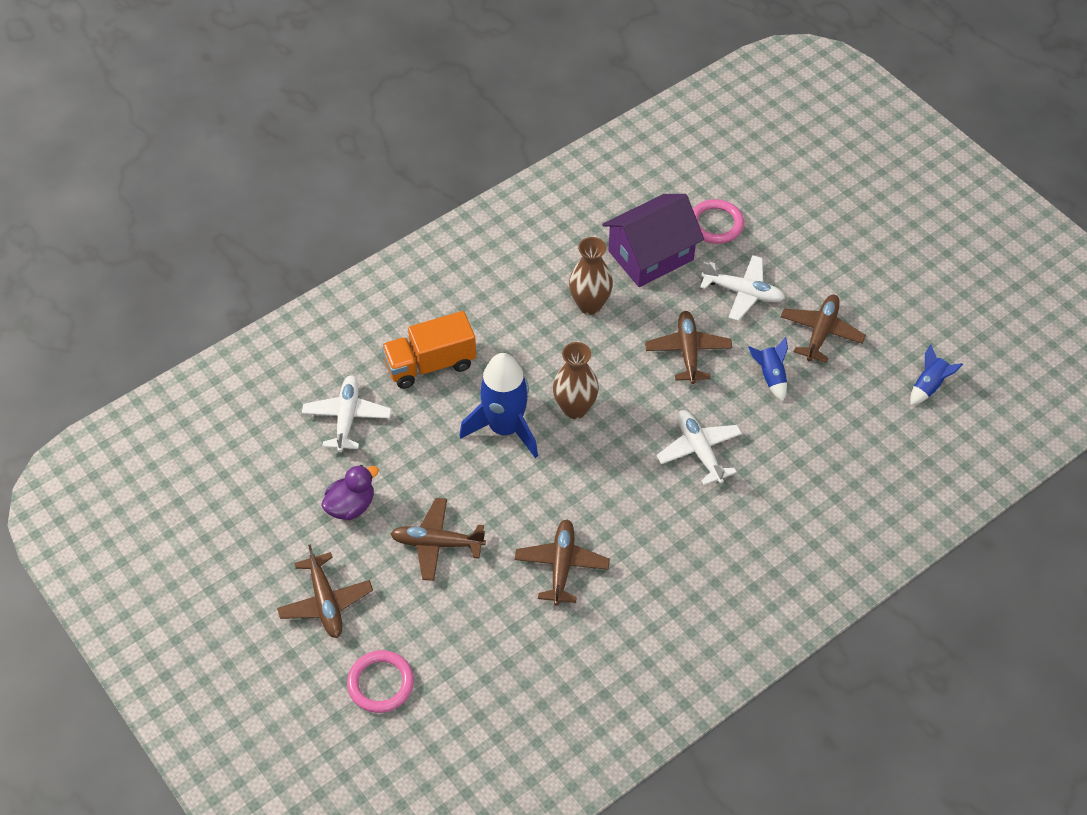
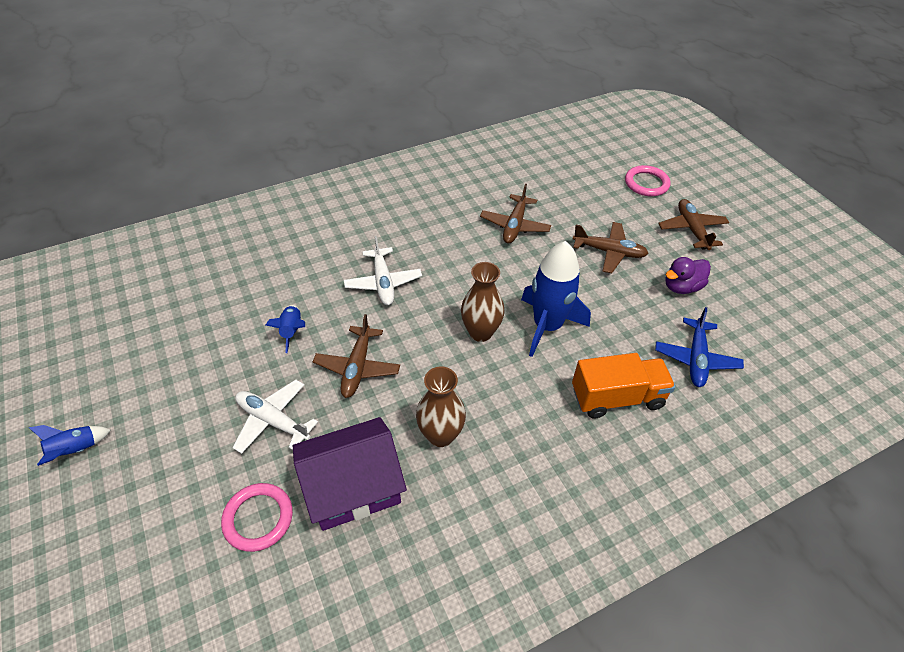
camera: 170 degrees left, 5 degrees down
(347, 417) = (696, 358): white plane -> blue plane
(821, 332) = (220, 364): brown plane -> none
(929, 386) = (160, 301): blue rocket -> blue rocket (76, 450)

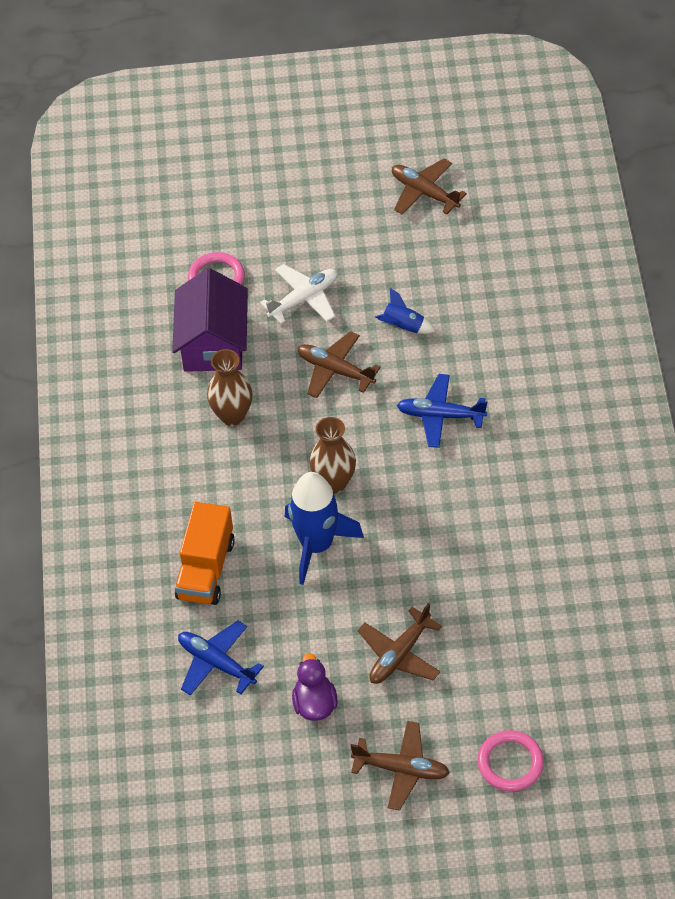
camera: 115 degrees right, 5 degrees up
(76, 450) = (334, 169): blue rocket -> none
(383, 282) = (440, 415): white plane -> blue plane
(514, 225) = (484, 572): brown plane -> brown plane (424, 192)

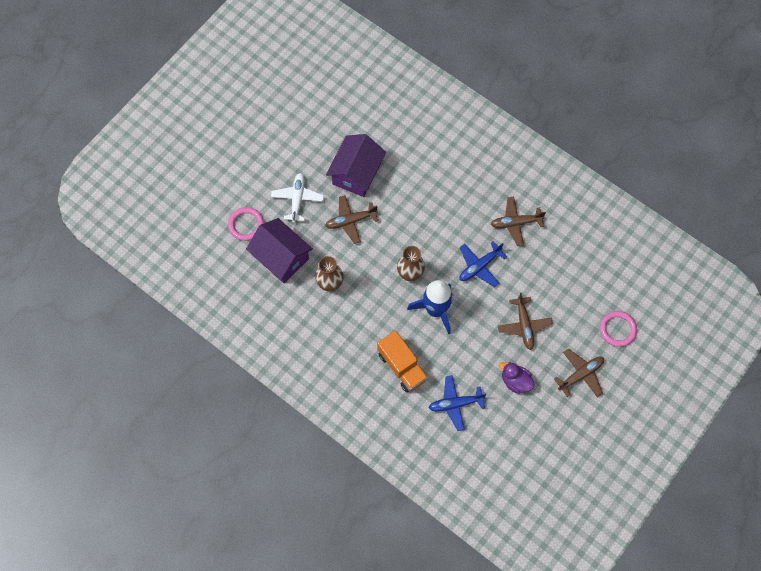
camera: 50 degrees left, 15 degrees up
(403, 326) = (356, 173): blue rocket -> purple house
(424, 192) = (292, 99): brown plane -> brown plane (515, 223)
(440, 415) = (419, 201): blue plane -> blue plane (479, 266)

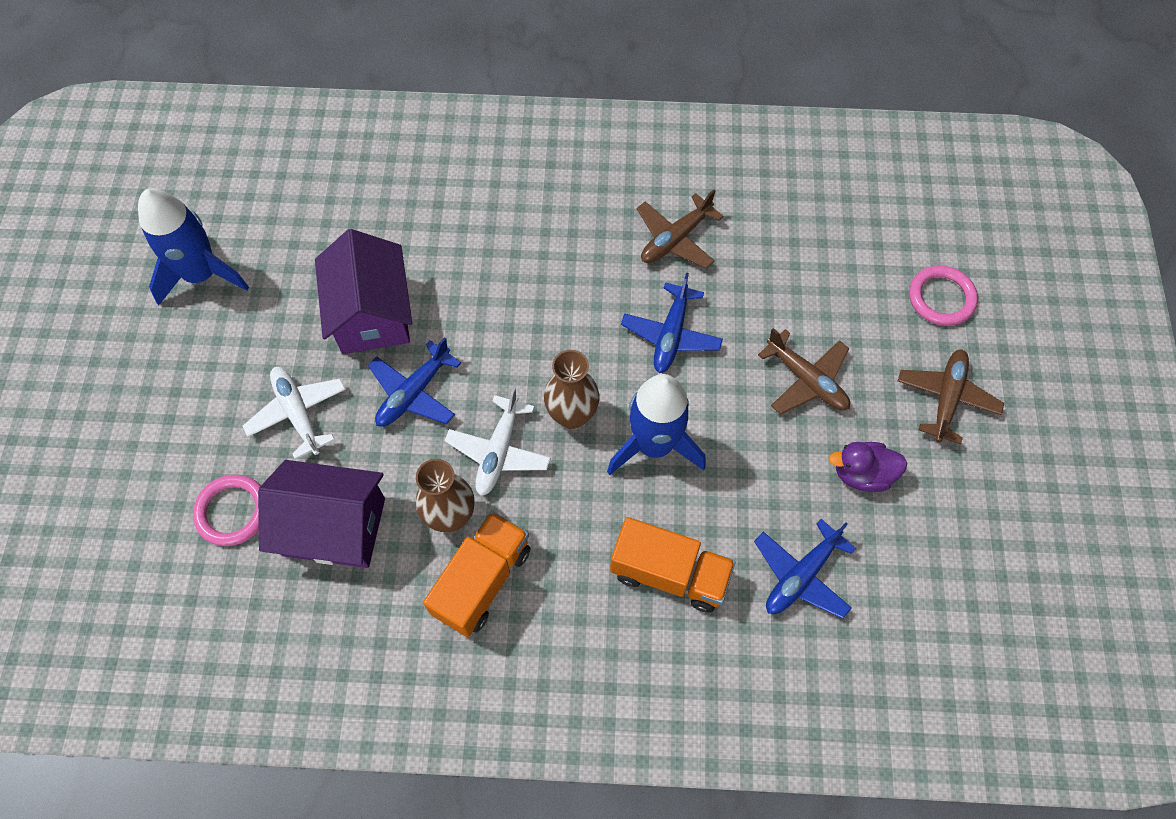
camera: 35 degrees left, 5 degrees down
(296, 109) = (201, 274): none -> blue rocket
(325, 318) = (482, 581): none -> orange truck
(350, 221) = (414, 393): brown plane -> blue plane
(368, 269) = (499, 451): none -> white plane

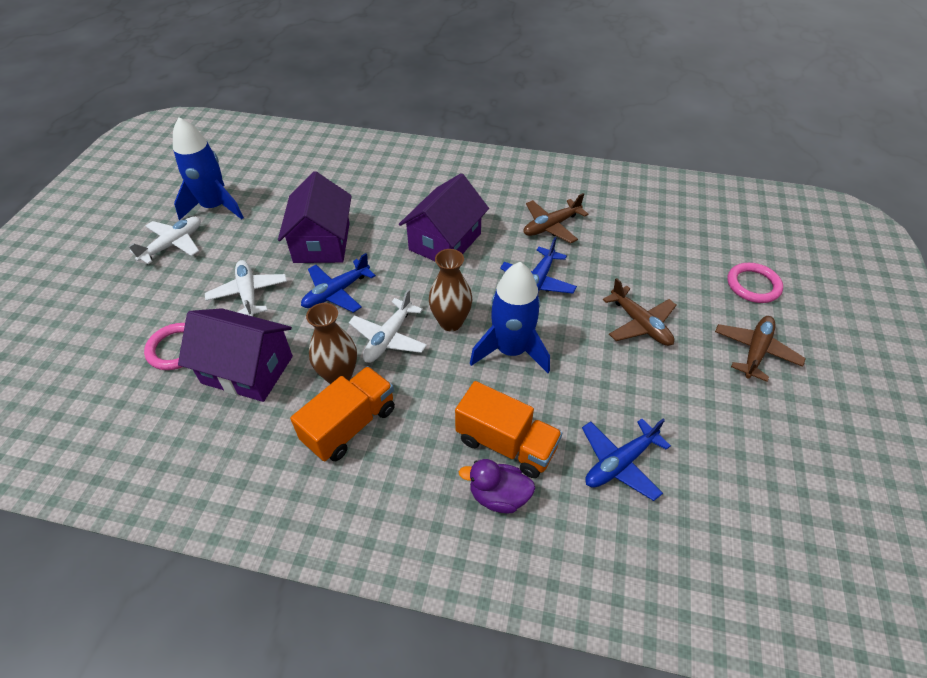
camera: 10 degrees right, 15 degrees down
(166, 349) = (173, 245): none -> white plane
(538, 287) = (445, 242): none -> purple house
(862, 474) = (680, 395): purple duck -> purple duck (498, 496)

